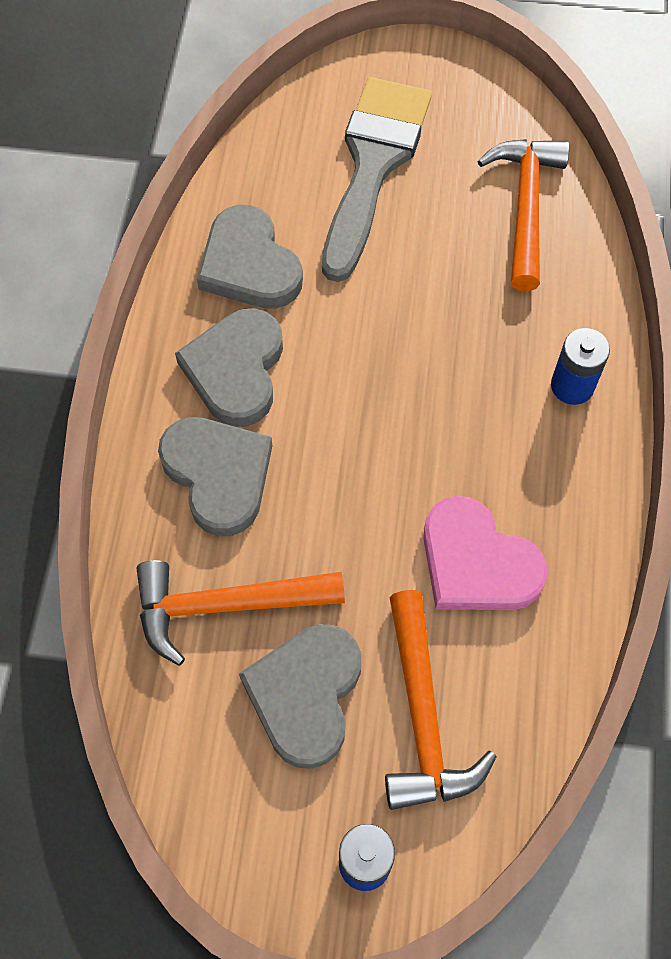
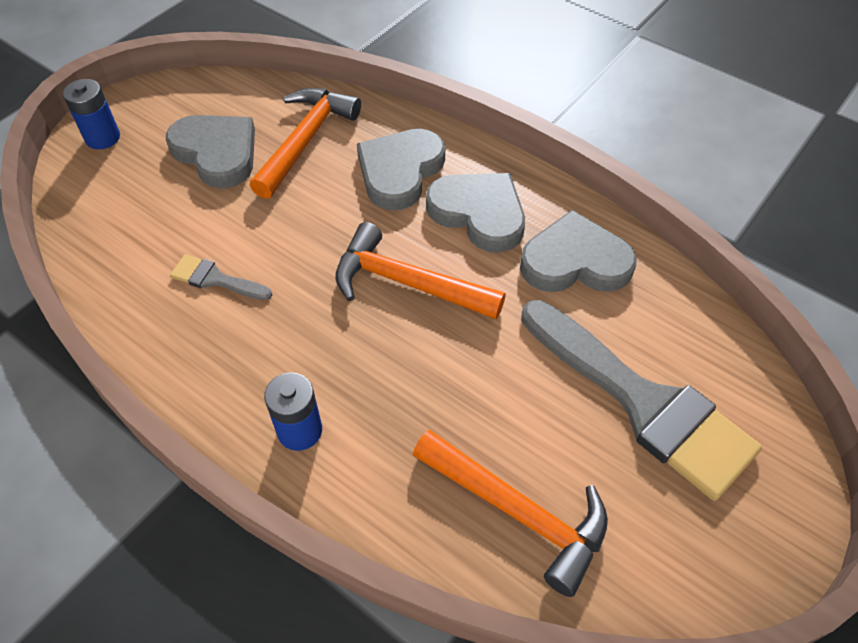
camera: 120 degrees right, 10 degrees down
(218, 475) = (400, 171): grey heart -> grey heart turned 120 degrees clockwise
(423, 717) = (148, 200): orange hammer -> orange hammer (406, 283)
(476, 563) = (215, 279): pink heart -> grey brush

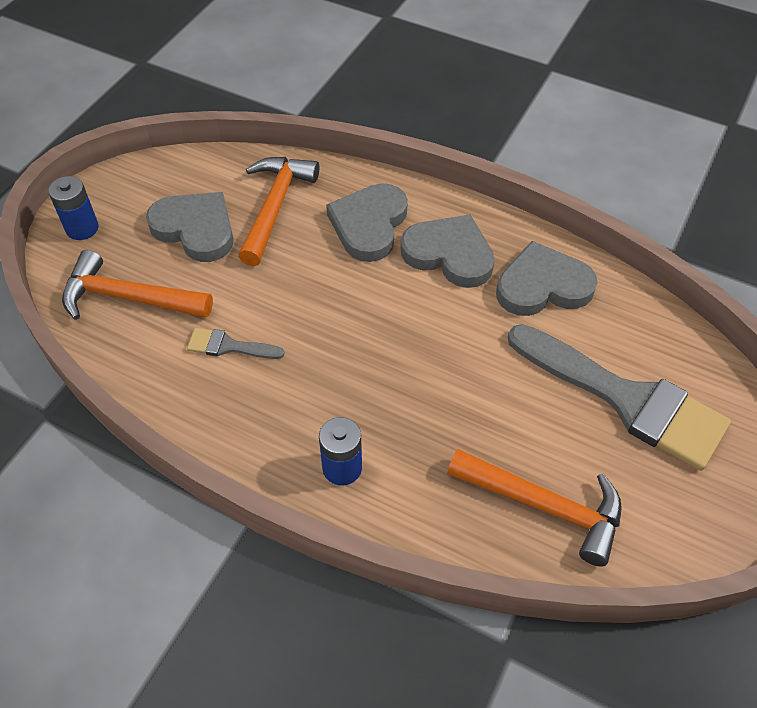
camera: 10 degrees left, 0 degrees up
(406, 283) = (401, 325): orange hammer -> orange hammer (128, 298)

